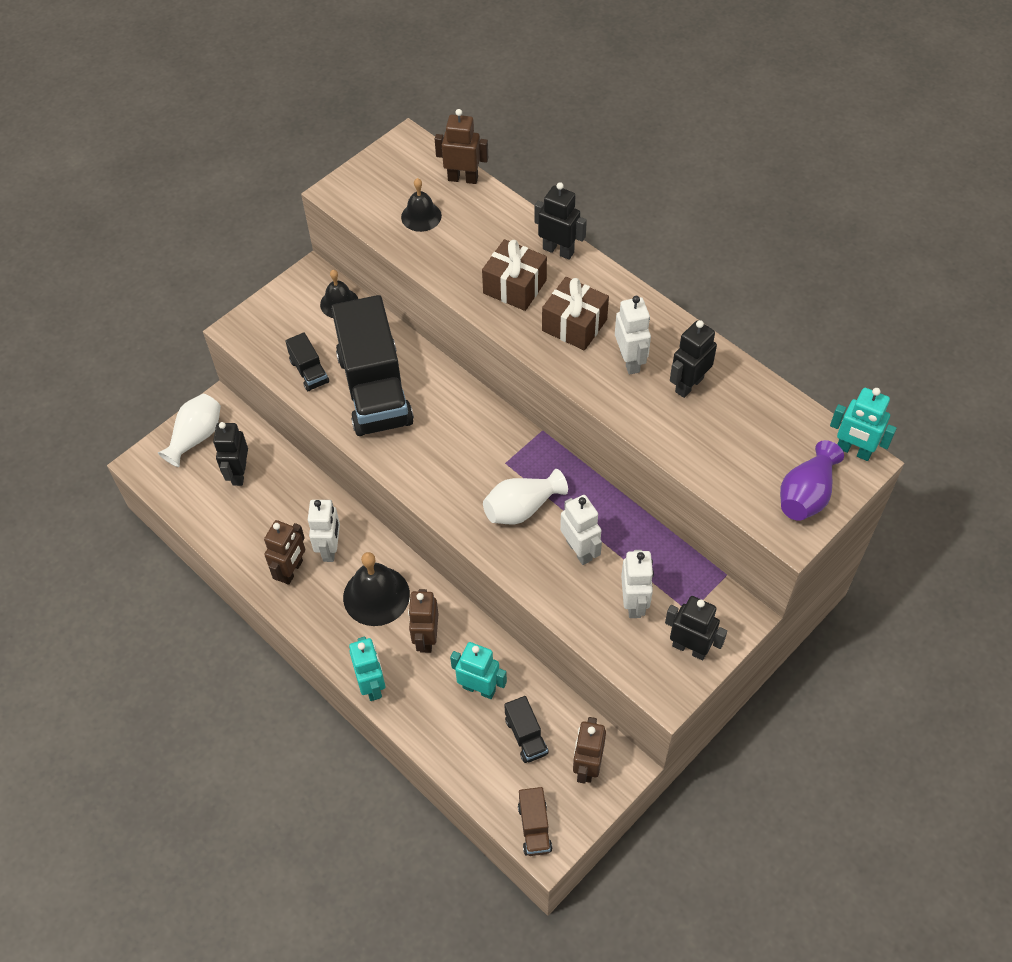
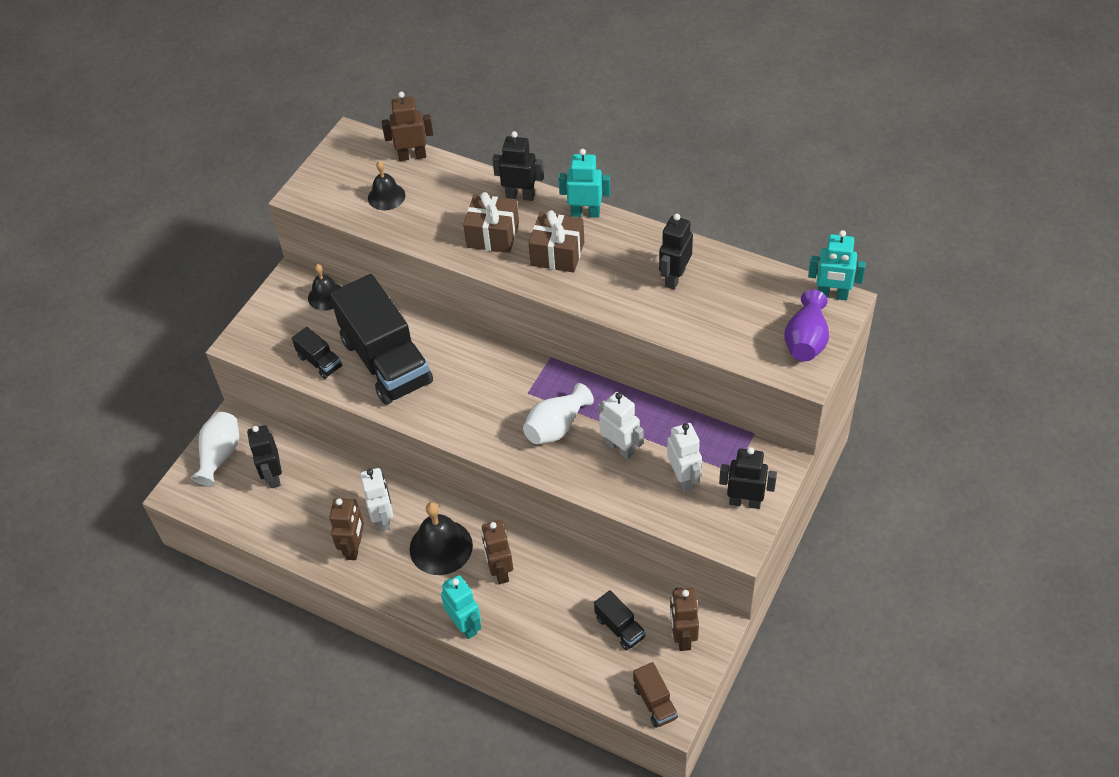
camera: 15 degrees left, 5 degrees down
(479, 688) = (563, 599): turquoise robot -> turquoise robot (585, 213)
(630, 361) = (617, 271): white robot -> none

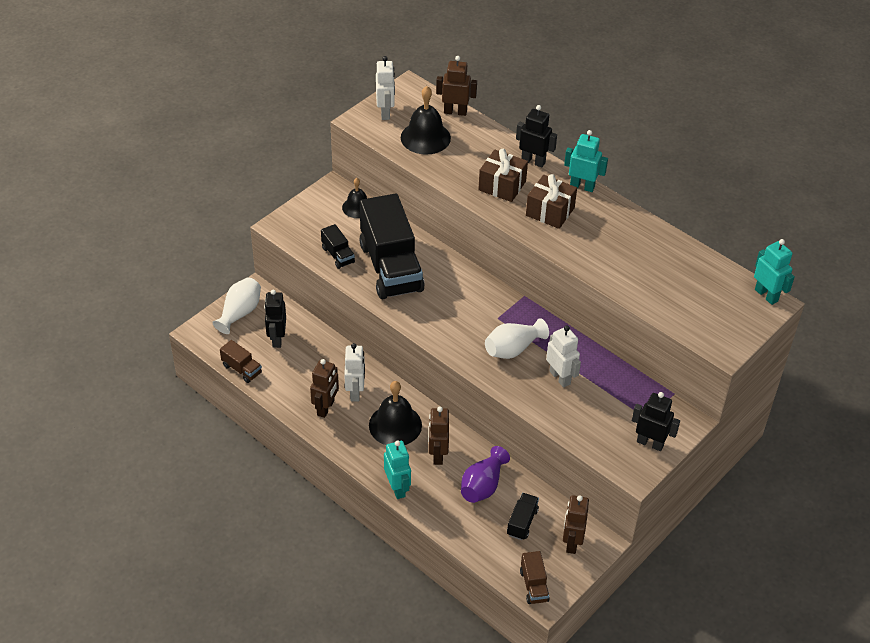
camera: 10 degrees right, 5 degrees down
(241, 525) = (242, 369): none -> brown truck
(386, 196) = (425, 137): black bell -> black bell, size x1.61
(620, 628) = (522, 522): black truck -> black truck turned 135 degrees counterclockwise
(674, 277) = (640, 252): black robot -> none
(683, 478) = (605, 413): white robot -> white robot (385, 112)
(806, 340) = (733, 324): purple vase -> purple vase (483, 485)
(832, 295) = (766, 295): turquoise robot -> turquoise robot turned 150 degrees counterclockwise

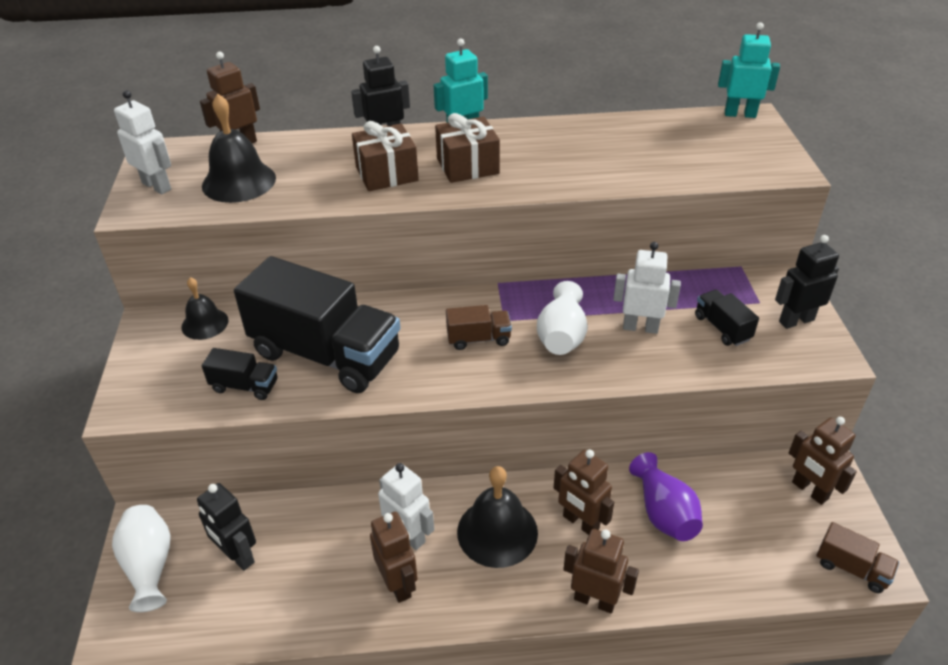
camera: 45 degrees left, 5 degrees down
(242, 369) = (233, 633): brown truck -> brown truck (478, 339)
(397, 488) = (594, 600): turquoise robot -> brown robot
(522, 522) = (747, 514): black truck -> black truck (722, 328)

